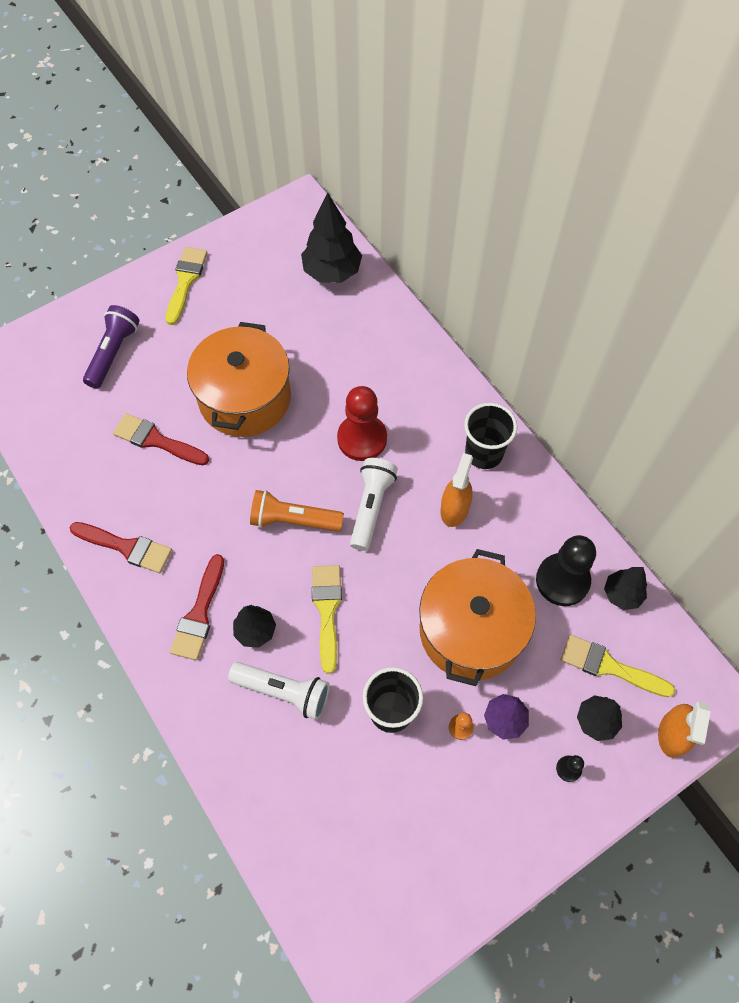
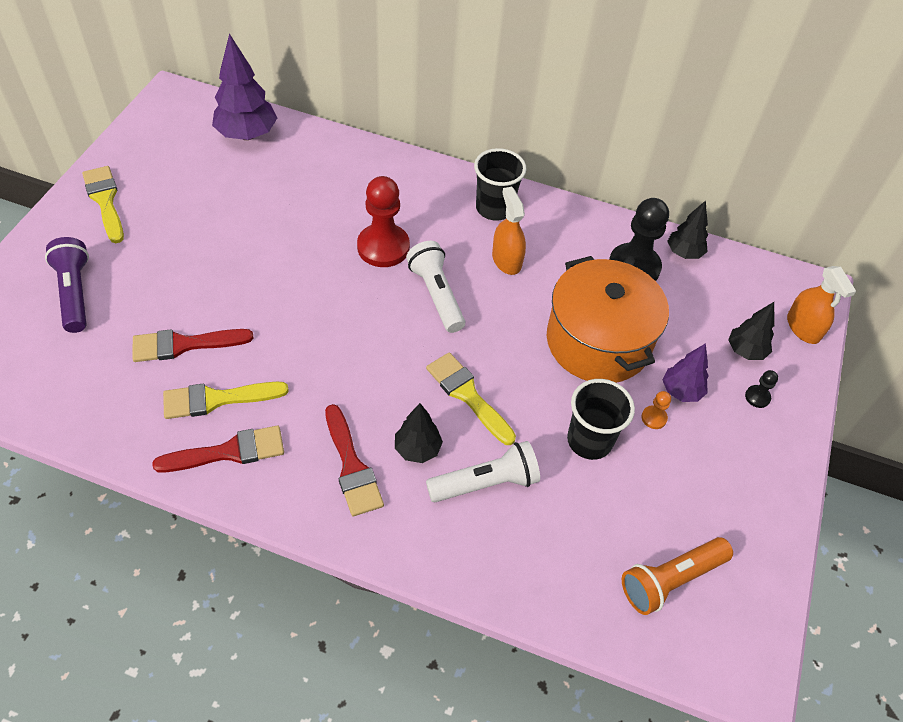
camera: 40 degrees left, 10 degrees down
(245, 398) = (246, 267): orange pot -> none
(293, 520) = (376, 341): orange flashlight -> orange flashlight (670, 580)
(332, 272) = (247, 135): black tree -> purple tree
(609, 666) = (720, 307): yellow brush -> yellow brush (217, 399)

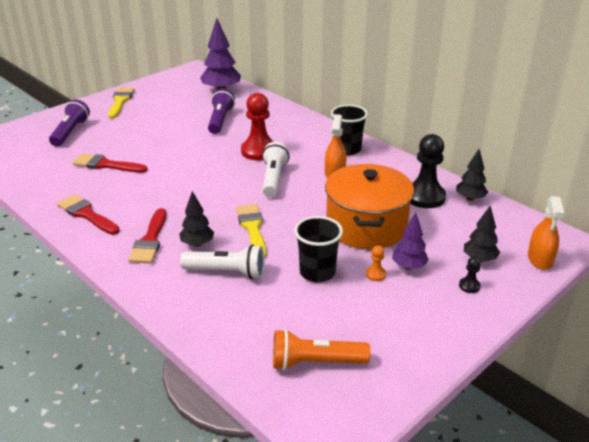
camera: 30 degrees right, 20 degrees down
(217, 399) = (102, 191): yellow brush -> none
(229, 452) = (87, 214): red brush -> red brush turned 150 degrees counterclockwise
(288, 200) = (220, 120): none -> purple flashlight

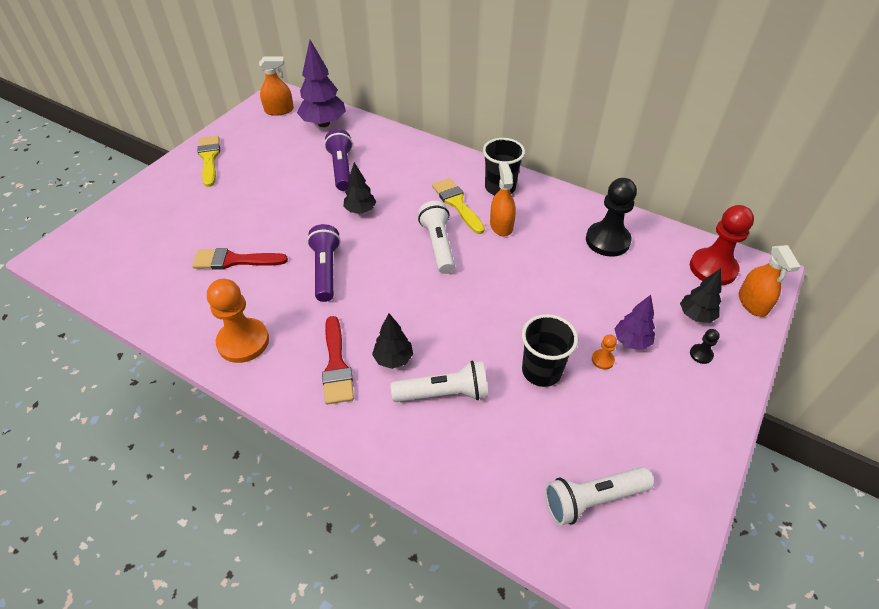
camera: 15 degrees left, 15 degrees up
(70, 132) = (167, 217): purple flashlight -> purple flashlight (326, 270)
(87, 214) = (243, 342): red brush -> orange pawn
(190, 78) = (279, 110): none -> orange spray bottle
(252, 228) = (445, 322): yellow brush -> yellow brush (457, 203)
(259, 151) = (405, 207): red pawn -> red pawn (713, 268)
(315, 362) = (592, 499): orange flashlight -> white flashlight
(366, 226) = (565, 294): orange pot -> none
(470, 198) = (653, 234): black tree -> black tree (360, 210)

